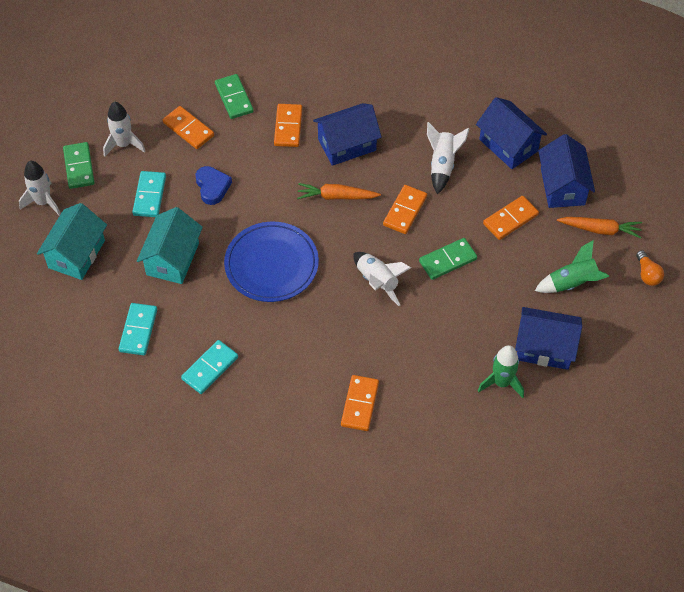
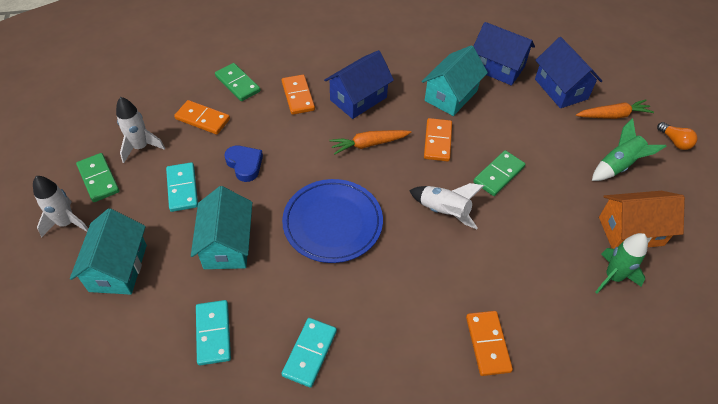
camera: 20 degrees left, 5 degrees down
(442, 165) = (451, 95): white rocket -> turquoise house
(510, 219) = (534, 125): orange domino -> none
(544, 348) = (631, 231): blue house -> orange house

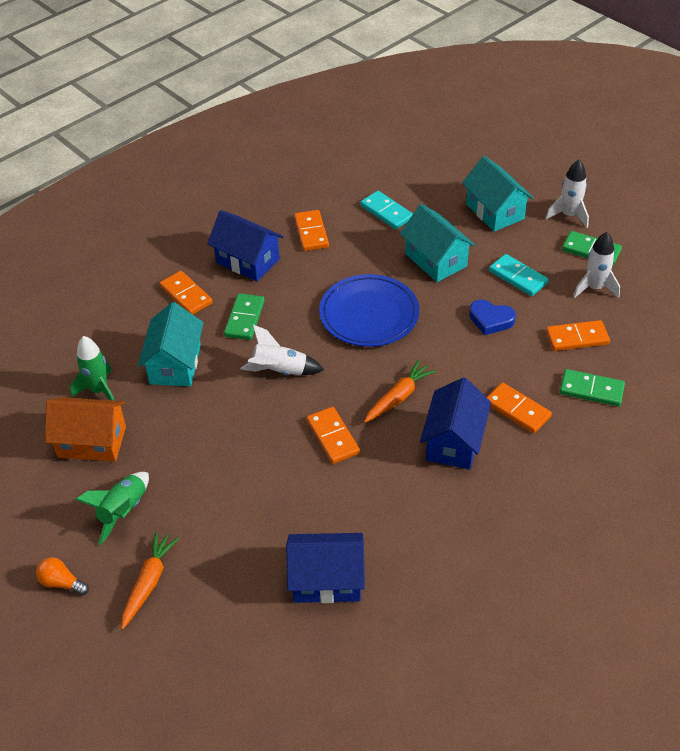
camera: 150 degrees right, 5 degrees down
(309, 353) = (311, 232): turquoise domino -> orange domino
(451, 95) = (357, 503): turquoise house -> turquoise house (175, 364)
(498, 174) = (248, 433): green domino -> green domino (245, 319)
(561, 89) = (230, 590): blue house -> blue house (247, 261)
(613, 115) = (149, 582): orange carrot -> orange carrot turned 150 degrees clockwise
(631, 231) = (92, 442): orange house -> orange house turned 45 degrees clockwise

